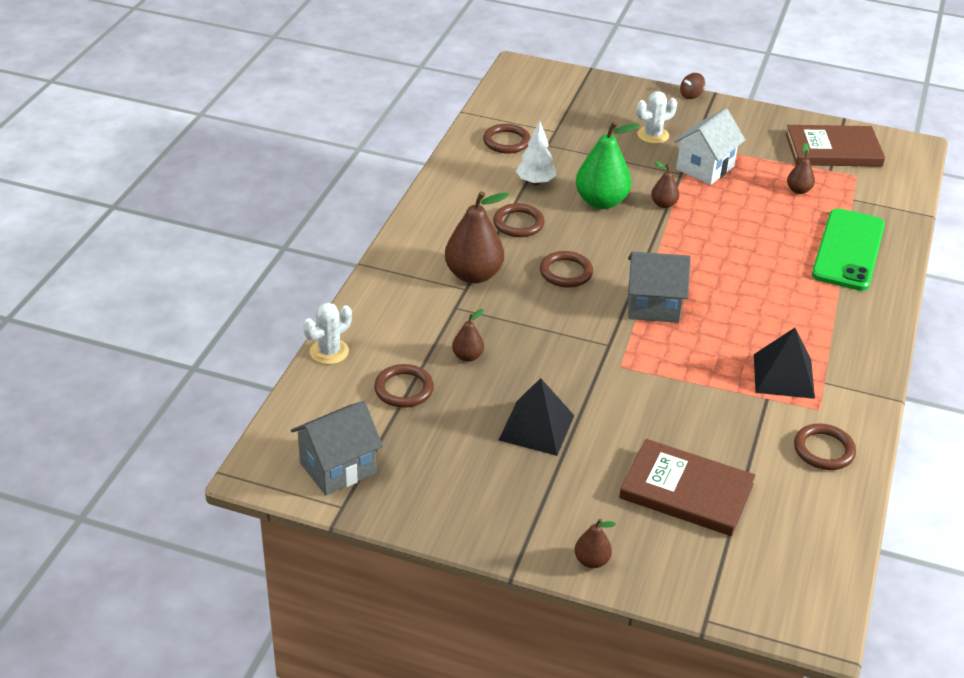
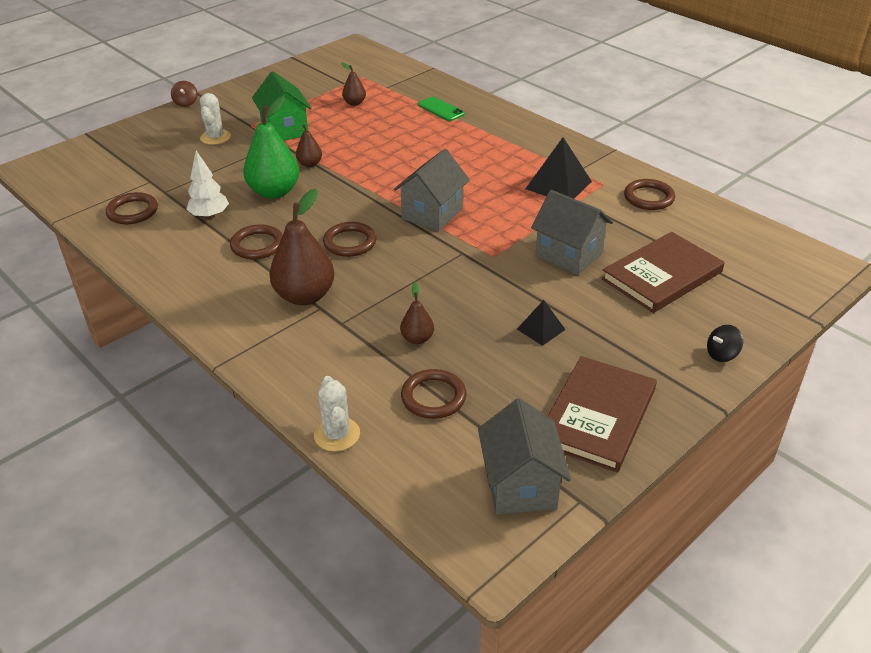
camera: 60 degrees left, 0 degrees up
(536, 427) = (541, 329): black pyramid -> black pyramid, size x0.57
(591, 561) = (721, 354): brown pear -> black spinning top
(665, 416) = (568, 255): none -> grey house
(705, 168) = (285, 130): white house -> green house
(833, 150) = (323, 74): brown book -> brown book (597, 416)
(848, 250) = (441, 109): green phone -> green phone, size x0.49

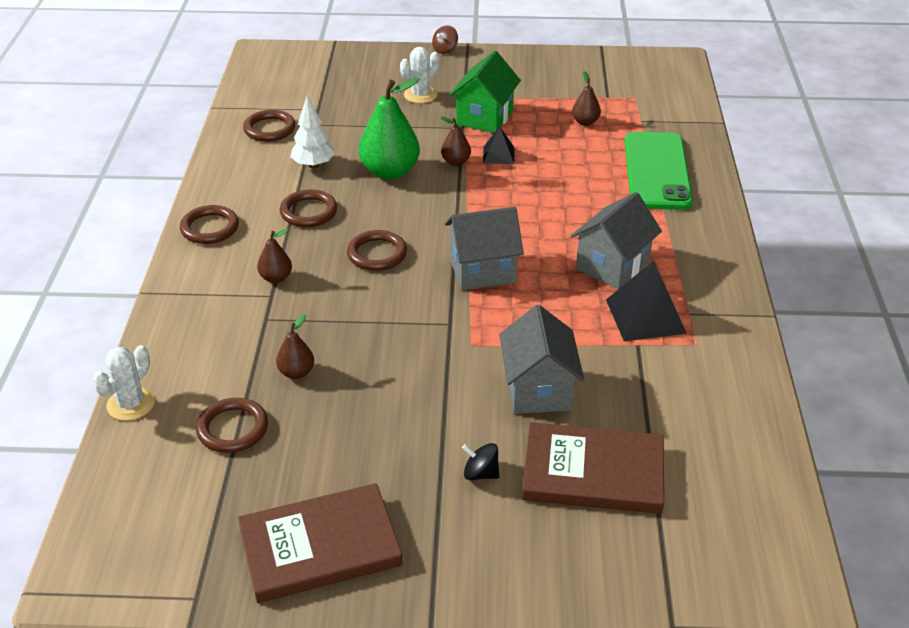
camera: 45 degrees right, 0 degrees up
(305, 296) = (276, 278): brown pear -> brown pear, size x0.50
(441, 109) = (656, 171): green phone -> green phone, size x2.06
(520, 485) = (178, 548): grey house -> grey house (612, 266)
(541, 329) = (401, 438): black pyramid -> black pyramid (498, 155)
(648, 197) = (718, 388): brown ring -> brown ring (210, 228)
(721, 354) = (517, 587): black spinning top -> black spinning top (480, 473)

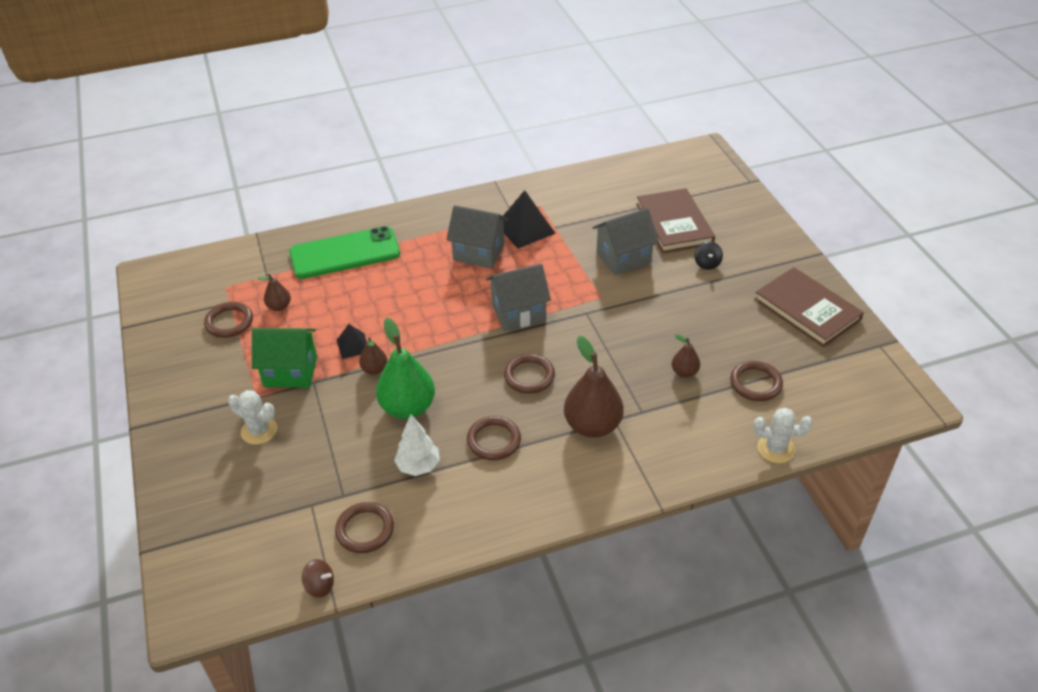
camera: 110 degrees left, 5 degrees up
(210, 228) = (551, 501): brown ring -> brown ring (229, 322)
(276, 278) = (592, 425): brown pear -> brown pear, size x1.99
(445, 50) = (152, 441): brown spinning top -> brown spinning top (320, 586)
(482, 271) = (518, 313): grey house -> grey house turned 75 degrees counterclockwise

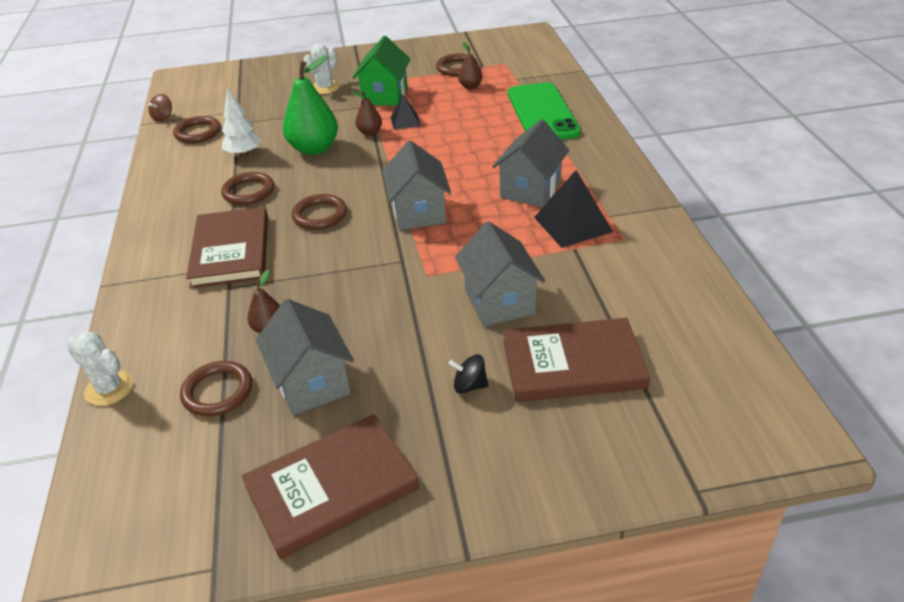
camera: 100 degrees right, 5 degrees down
(592, 425) = (230, 251): brown pear -> brown book
(730, 336) = (312, 383): none -> grey house
(776, 449) = (109, 388): white cactus -> white cactus turned 75 degrees counterclockwise

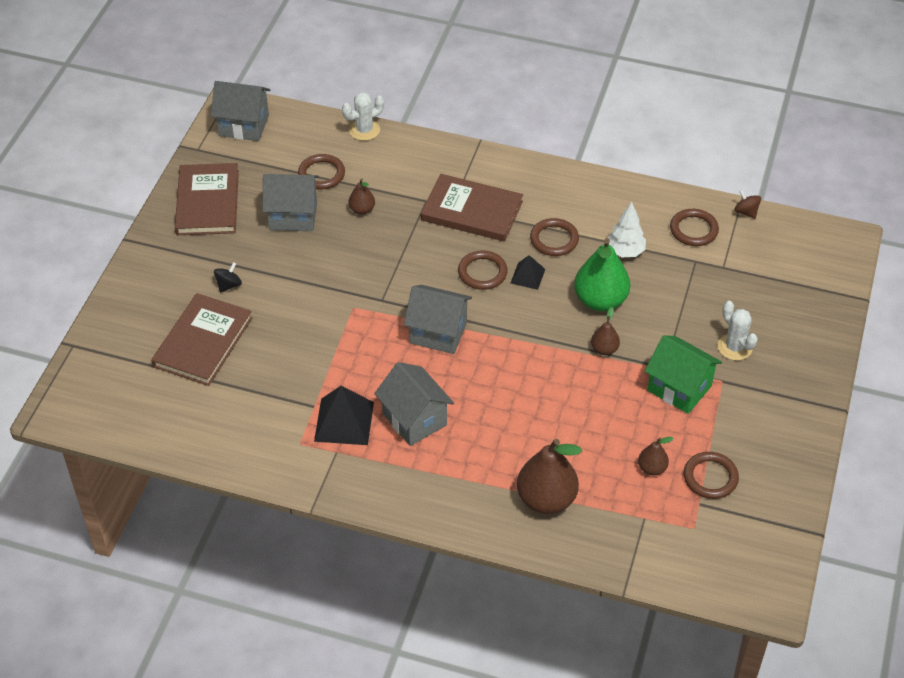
camera: 115 degrees right, 10 degrees up
(405, 121) = (608, 383): black pyramid -> black pyramid (527, 276)
(499, 302) = (291, 333): grey house -> grey house (243, 125)
(542, 113) = (546, 499): green phone -> brown pear

